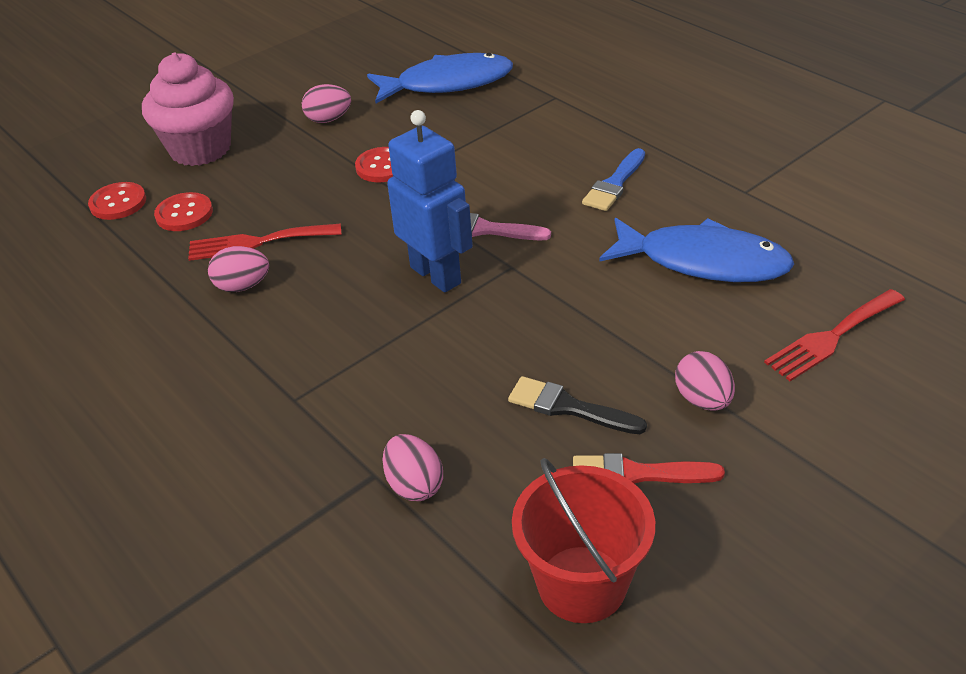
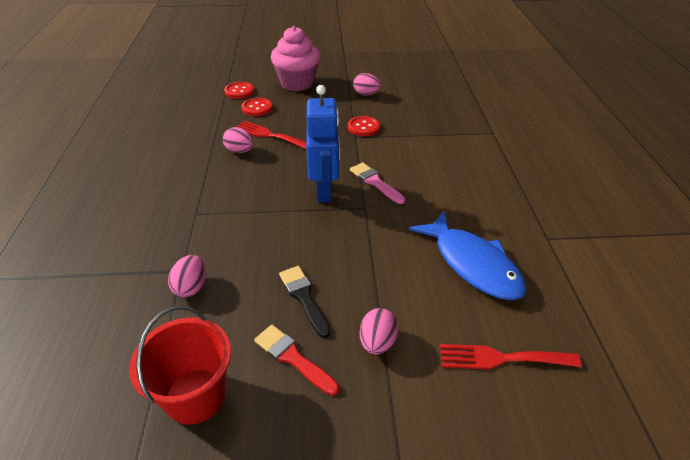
camera: 35 degrees right, 0 degrees up
(447, 84) = (443, 102): blue fish -> none
(614, 184) = (471, 194): blue brush -> none

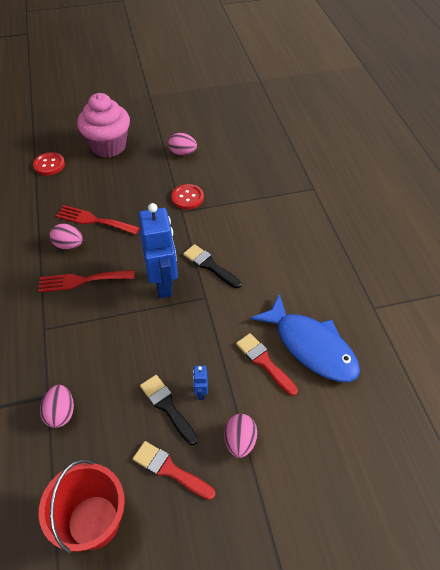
camera: 10 degrees left, 10 degrees up
(257, 108) = (73, 186): red button -> none
(343, 289) = (201, 392): none -> blue robot
(375, 182) = (210, 265): pink brush -> black brush
(418, 271) = (264, 362): none -> red brush
(501, 358) = (345, 438): red fork -> red fork (82, 280)

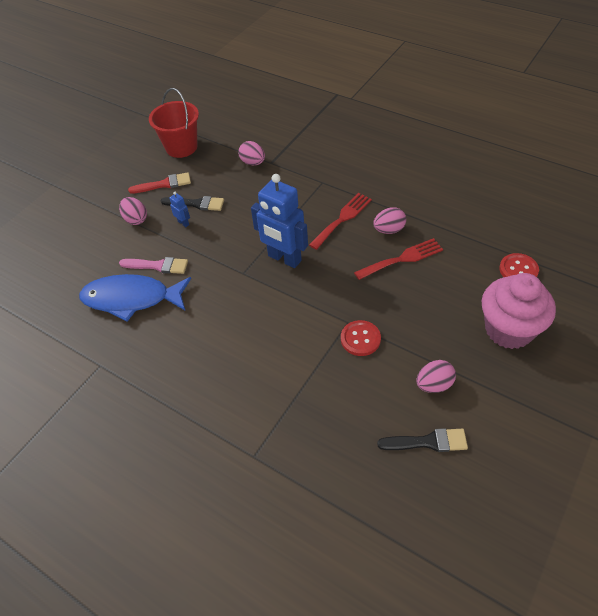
camera: 140 degrees right, 0 degrees up
(210, 265) = (266, 297): black brush -> black brush (427, 442)
(264, 362) = (158, 266): red brush -> pink brush

